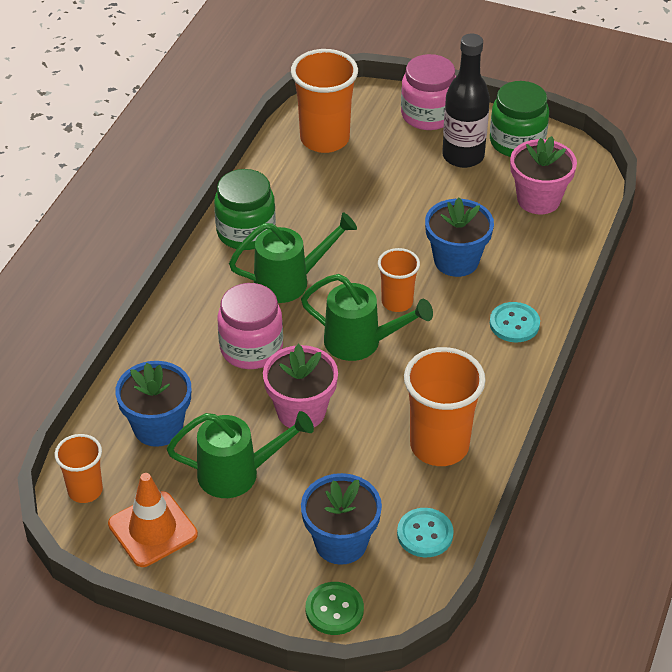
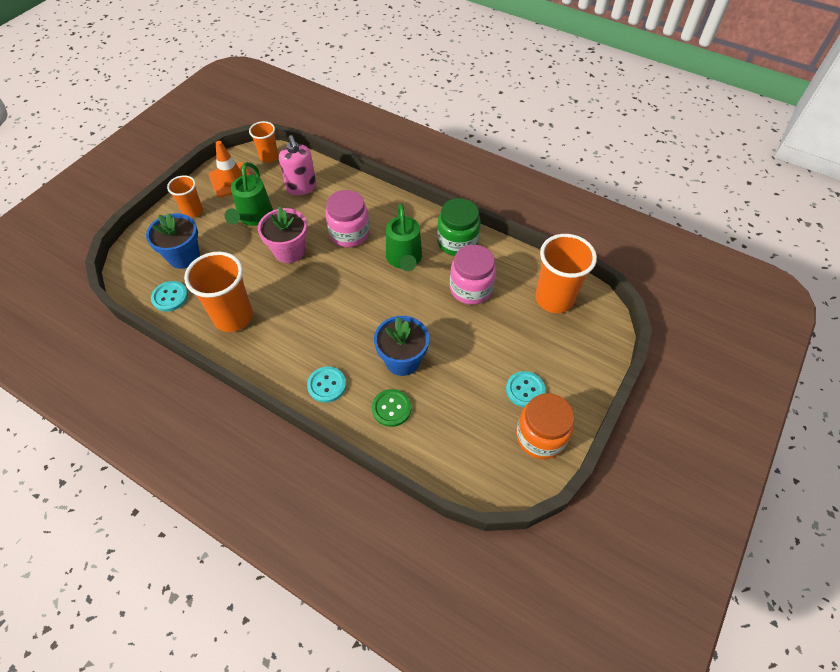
camera: 100 degrees right, 10 degrees up
(158, 427) = (301, 187): blue flower pot -> pink soap dispenser
(334, 610) = (141, 247): green button -> green button (391, 408)
(361, 342) = (337, 289): green watering can -> none
(397, 302) = (369, 316): orange cup -> orange cup (193, 211)
(428, 115) = (581, 374): pink jar -> pink jar (471, 289)
(463, 156) = (525, 390): black bottle -> turquoise button
(517, 142) = (540, 436): green jar -> orange jar
(538, 199) = (462, 436): pink flower pot -> none

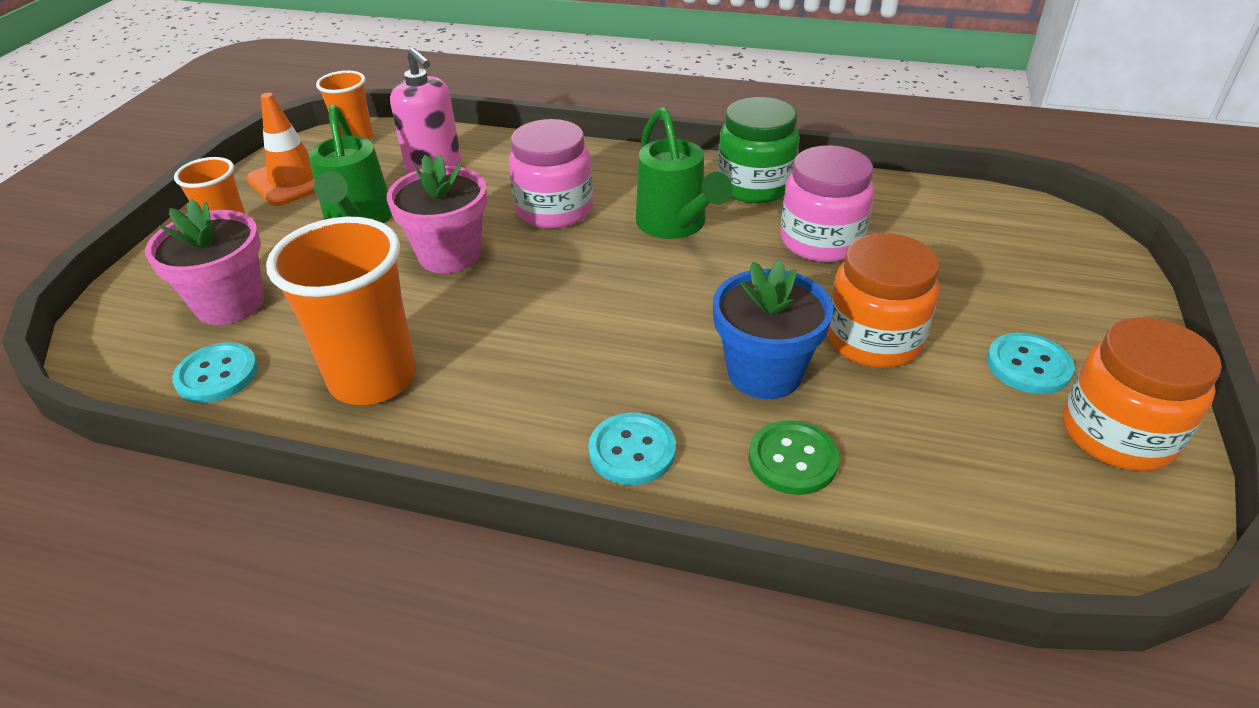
camera: 15 degrees left, 15 degrees down
(184, 256) = (230, 303): blue flower pot -> pink flower pot
(462, 356) = (873, 340): none -> orange jar
(554, 299) = (973, 226): orange cup -> none

